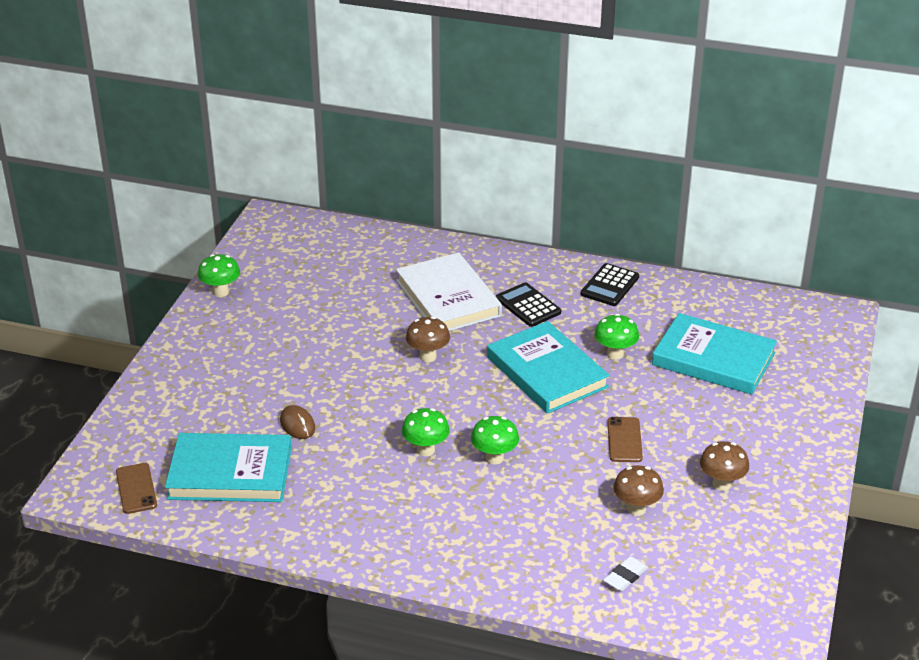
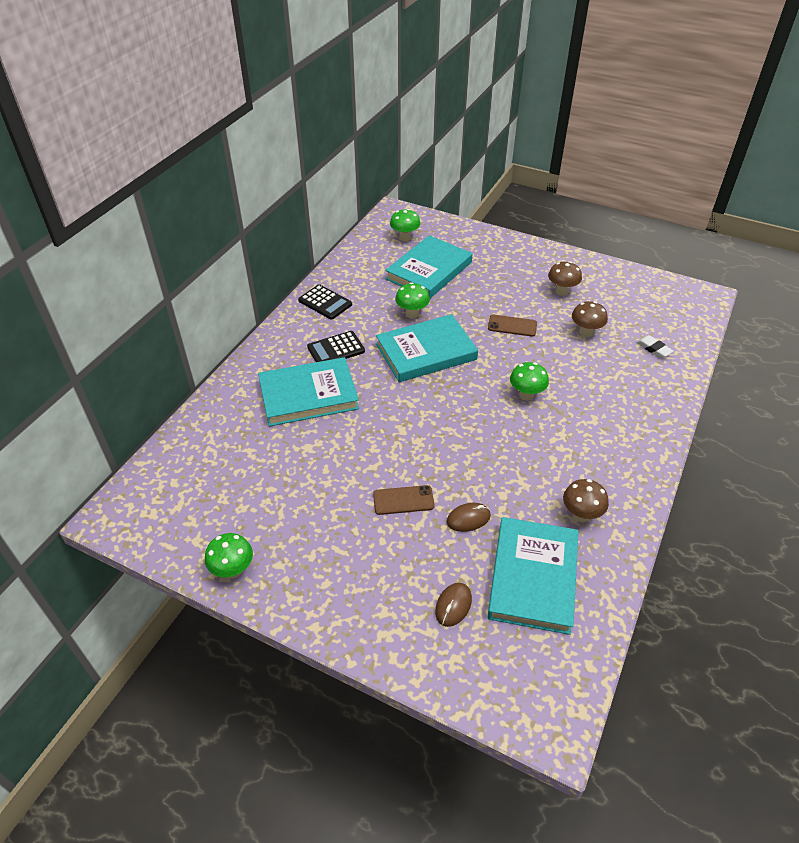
camera: 80 degrees left, 10 degrees up
(136, 488) = (552, 663): brown phone -> brown phone (403, 500)
(194, 422) = (453, 605): none -> brown mouse
(425, 450) = (513, 434): green mushroom -> green mushroom (405, 238)
(428, 356) = (388, 418): brown mushroom -> brown mushroom (581, 515)
(448, 298) = (308, 395): white book -> turquoise book

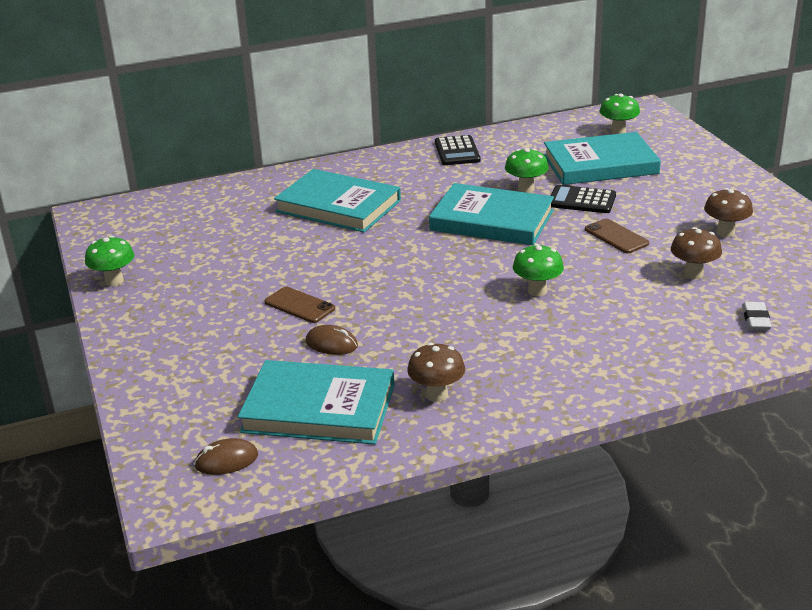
camera: 45 degrees right, 15 degrees down
(336, 349) = (412, 186): black calculator -> black calculator (581, 200)
(453, 605) = (225, 387): brown mouse -> brown mouse (226, 460)
(533, 577) = (319, 408): turquoise book -> turquoise book turned 45 degrees clockwise

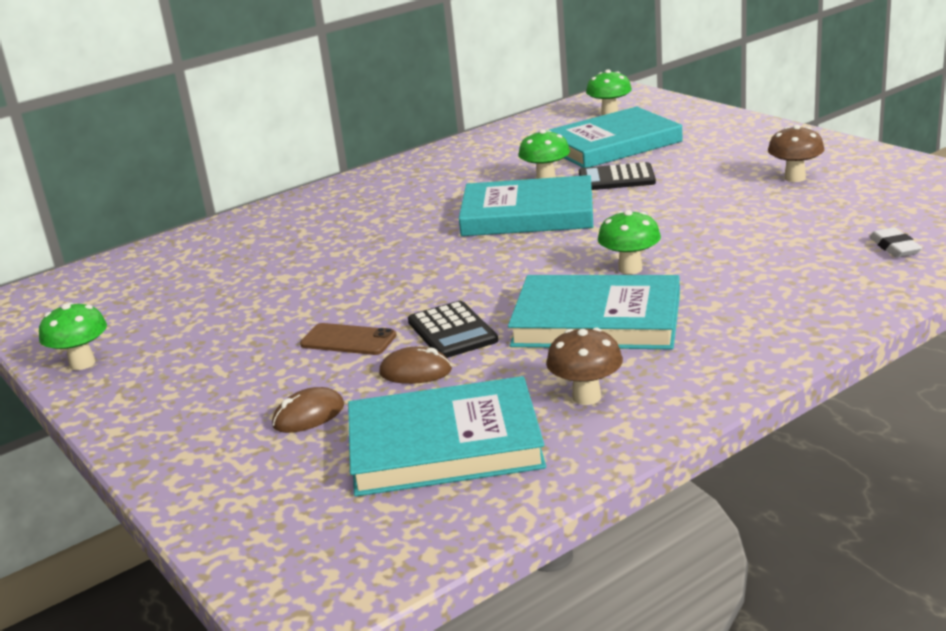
camera: 15 degrees left, 5 degrees down
(226, 460) = (355, 534): brown mouse -> brown mouse (308, 415)
(338, 206) = (334, 234): turquoise book -> turquoise book (597, 320)
(457, 151) = (442, 161): black calculator -> black calculator (452, 331)
(616, 236) = (680, 203): brown phone -> none
(693, 274) = (792, 220): brown mushroom -> none

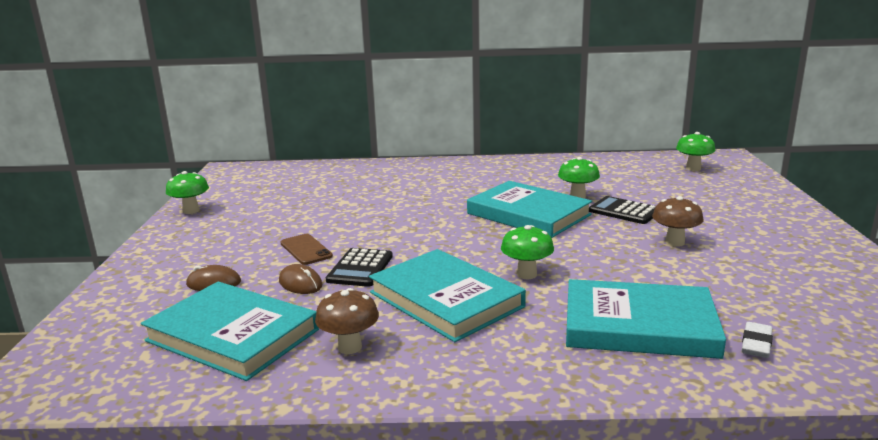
camera: 35 degrees right, 5 degrees down
(612, 144) = (660, 188): turquoise book -> turquoise book (639, 325)
(795, 178) = (761, 257): brown mushroom -> brown mushroom (674, 242)

